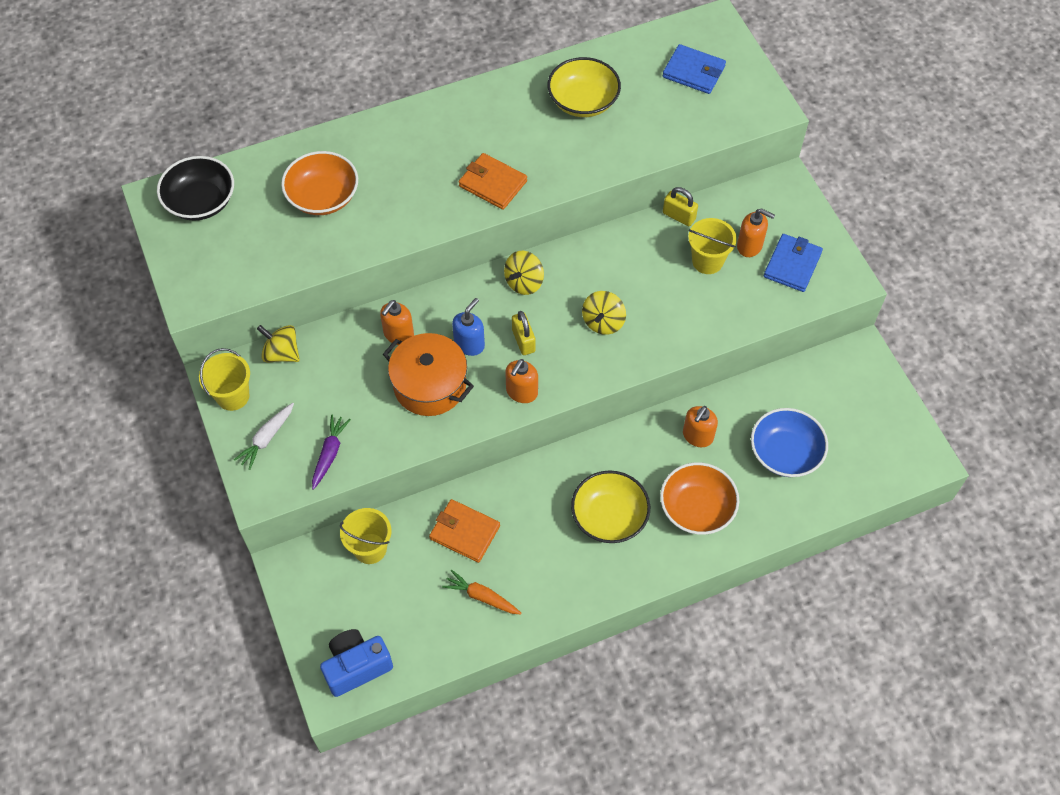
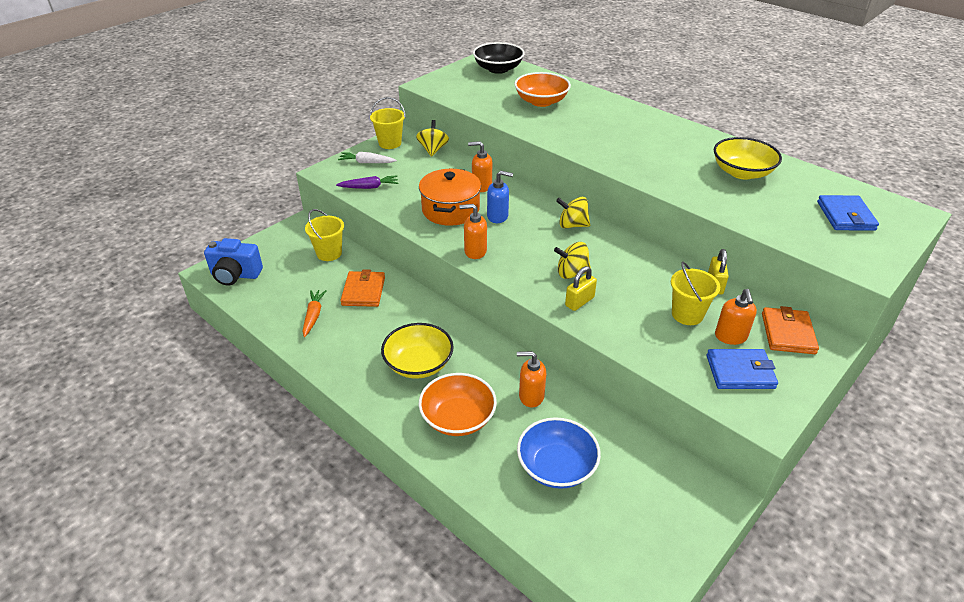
camera: 65 degrees right, 20 degrees down
(356, 667) = (235, 275): blue camera -> blue camera turned 150 degrees clockwise
(493, 183) = (620, 155): orange wallet -> orange wallet (788, 333)
(523, 341) = (521, 239): yellow padlock -> yellow padlock (579, 302)

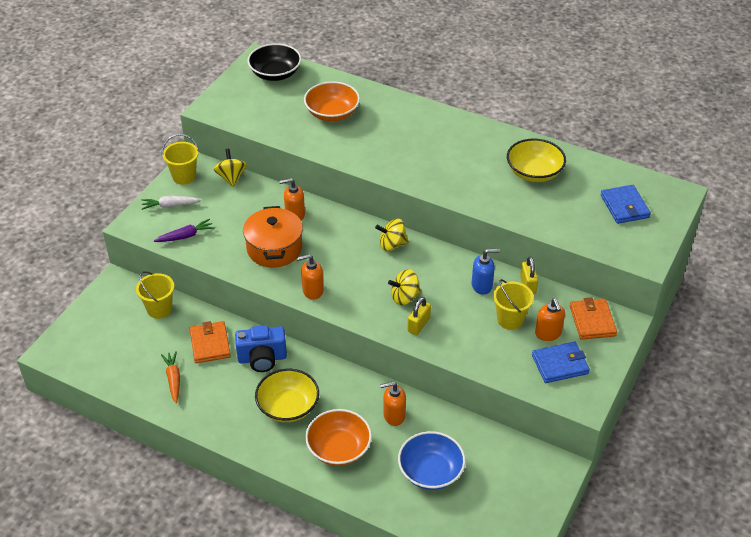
camera: 15 degrees left, 5 degrees up
(235, 275) = (77, 351): blue camera -> blue camera (262, 358)
(498, 216) = (321, 248): blue soap dispenser -> blue soap dispenser (482, 286)

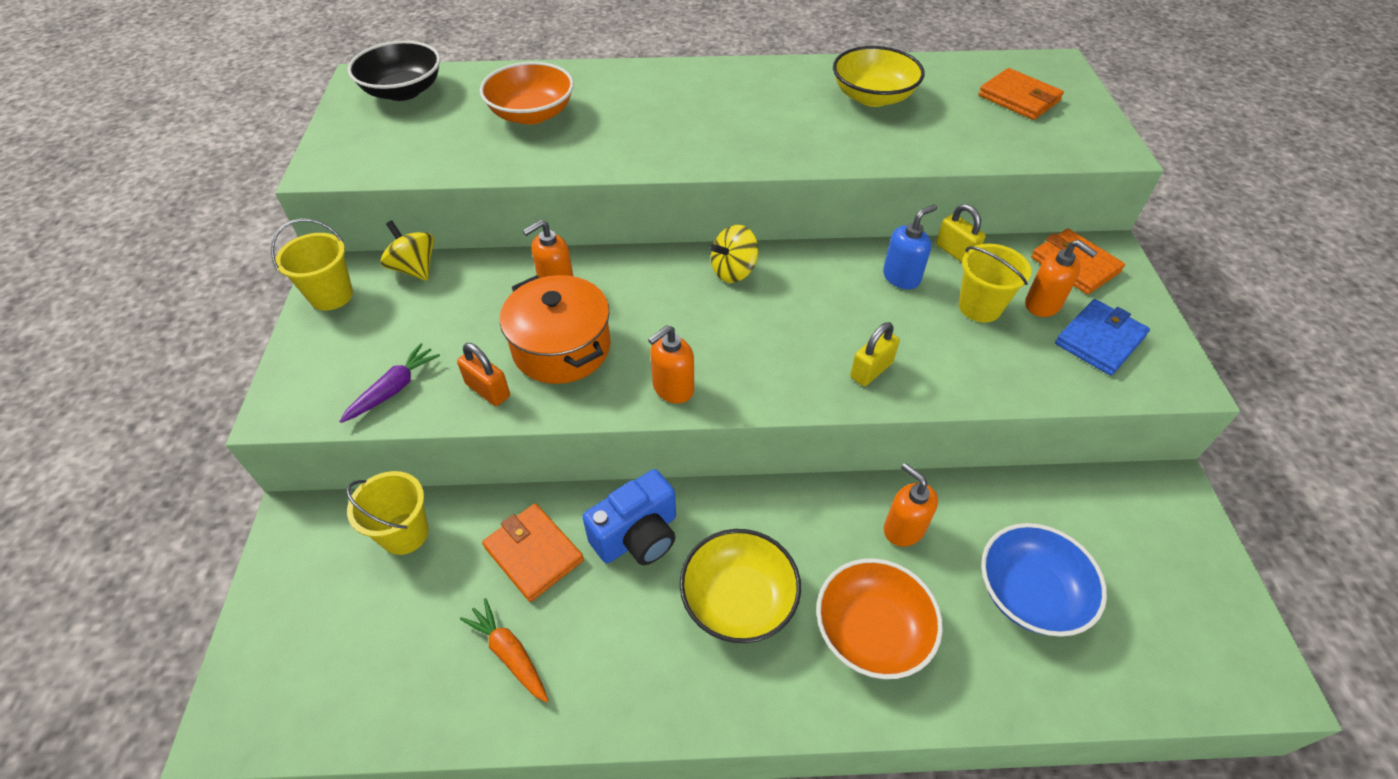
camera: 30 degrees left, 5 degrees up
(170, 206) = (334, 350): white carrot -> none
(226, 254) = (488, 390): none -> orange padlock
(394, 415) = (903, 529): orange soap dispenser -> orange soap dispenser turned 90 degrees clockwise
(405, 297) = (815, 338): yellow spinning top -> none
(418, 325) = (871, 370): yellow padlock -> yellow padlock turned 45 degrees clockwise
(624, 206) = (1019, 98): blue wallet -> orange wallet

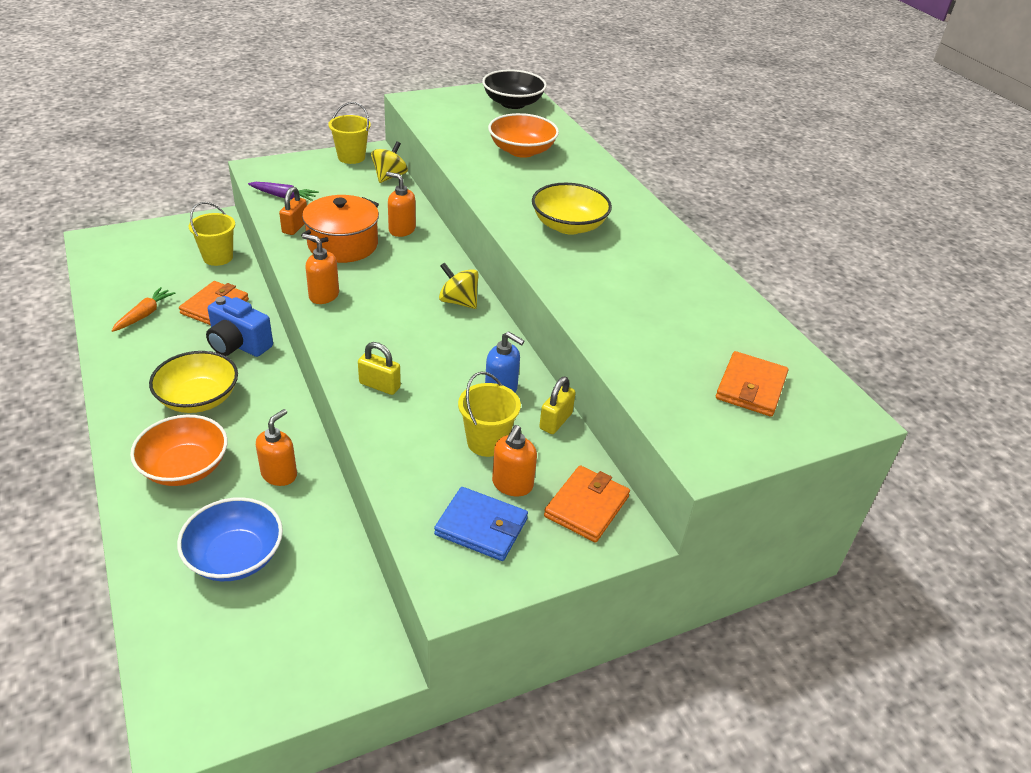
camera: 65 degrees right, 10 degrees down
(873, 97) = (674, 296): yellow bowl -> yellow bowl (568, 226)

